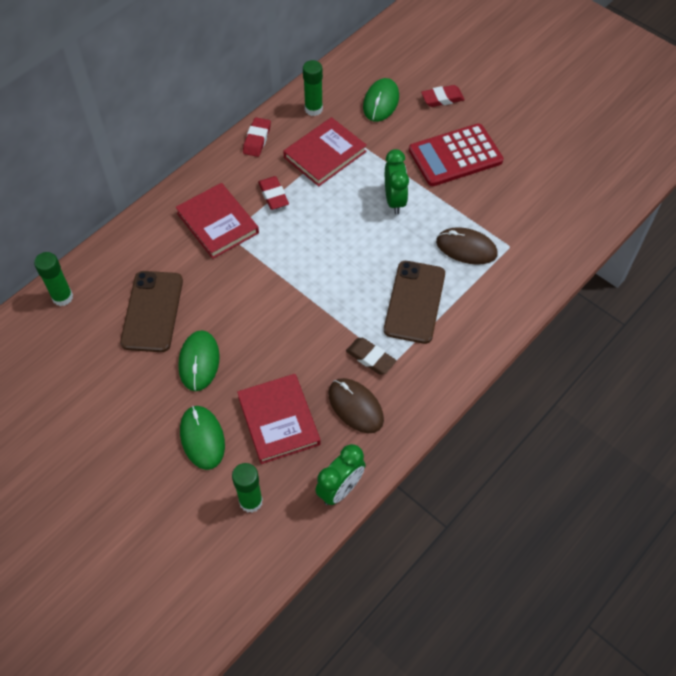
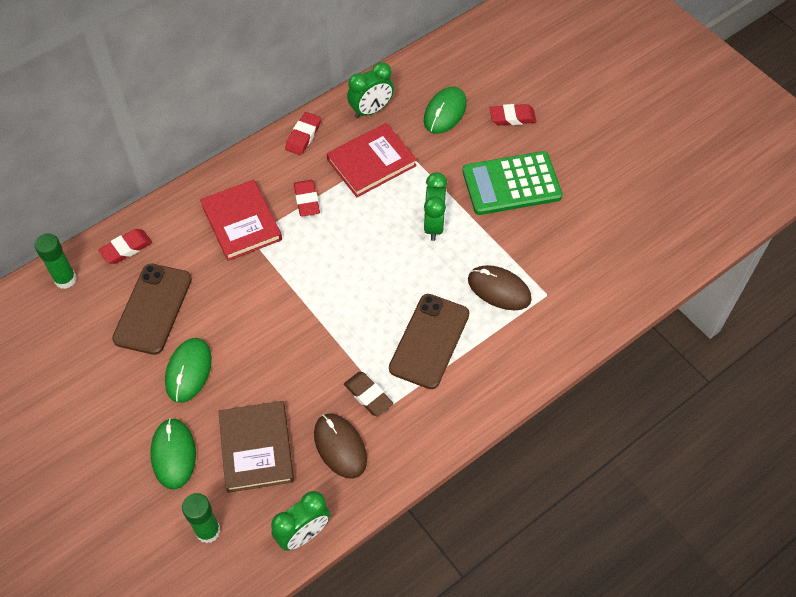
camera: 10 degrees right, 0 degrees up
(114, 261) = (126, 248): none -> red eraser
(279, 420) = (256, 448): red book -> brown book
(313, 109) = (371, 110): green glue stick -> green clock
(455, 156) = (511, 184): red calculator -> green calculator

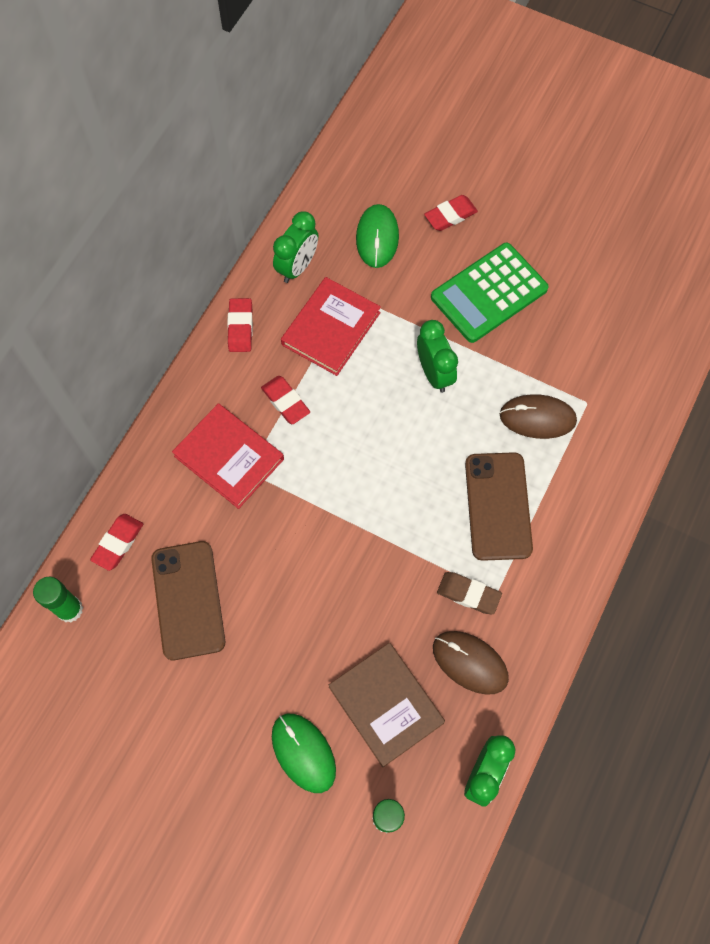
camera: 25 degrees left, 10 degrees up
(188, 371) = (267, 653): green mouse -> none

